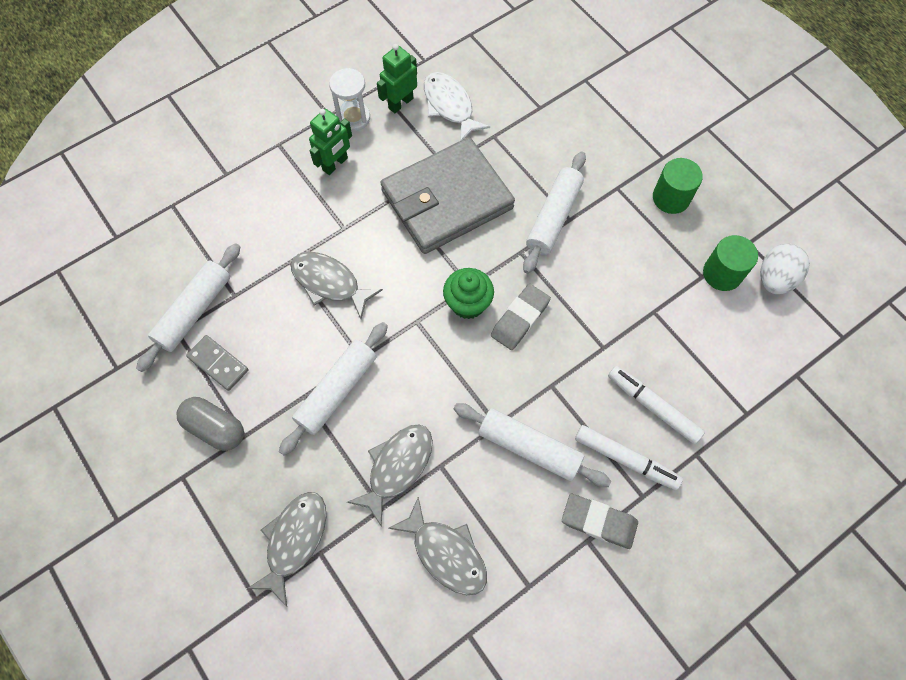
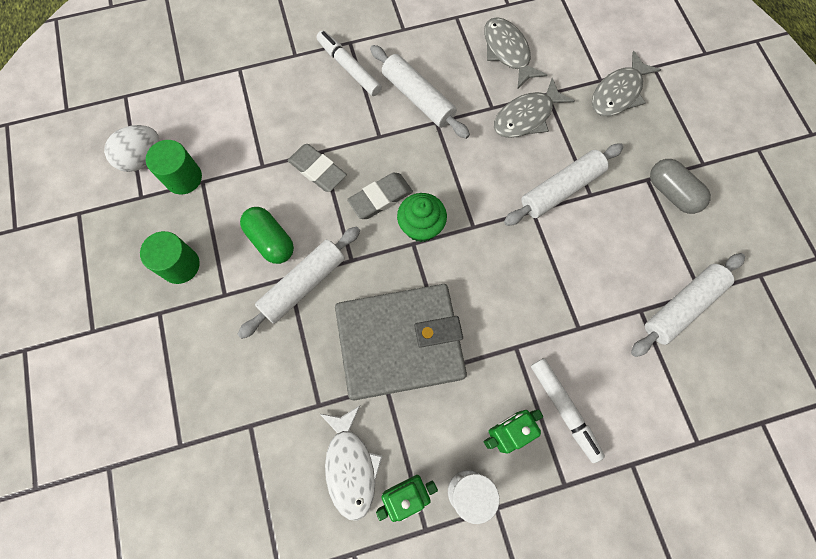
camera: 160 degrees left, 5 degrees up
(218, 364) = (664, 247): grey domino -> none
(329, 283) = (545, 291): grey fish -> none
(598, 522) = (389, 37): grey eraser -> grey eraser (317, 170)
(603, 244) = (271, 240): none -> green capsule
(653, 407) = (307, 95): white marker -> white marker (564, 409)

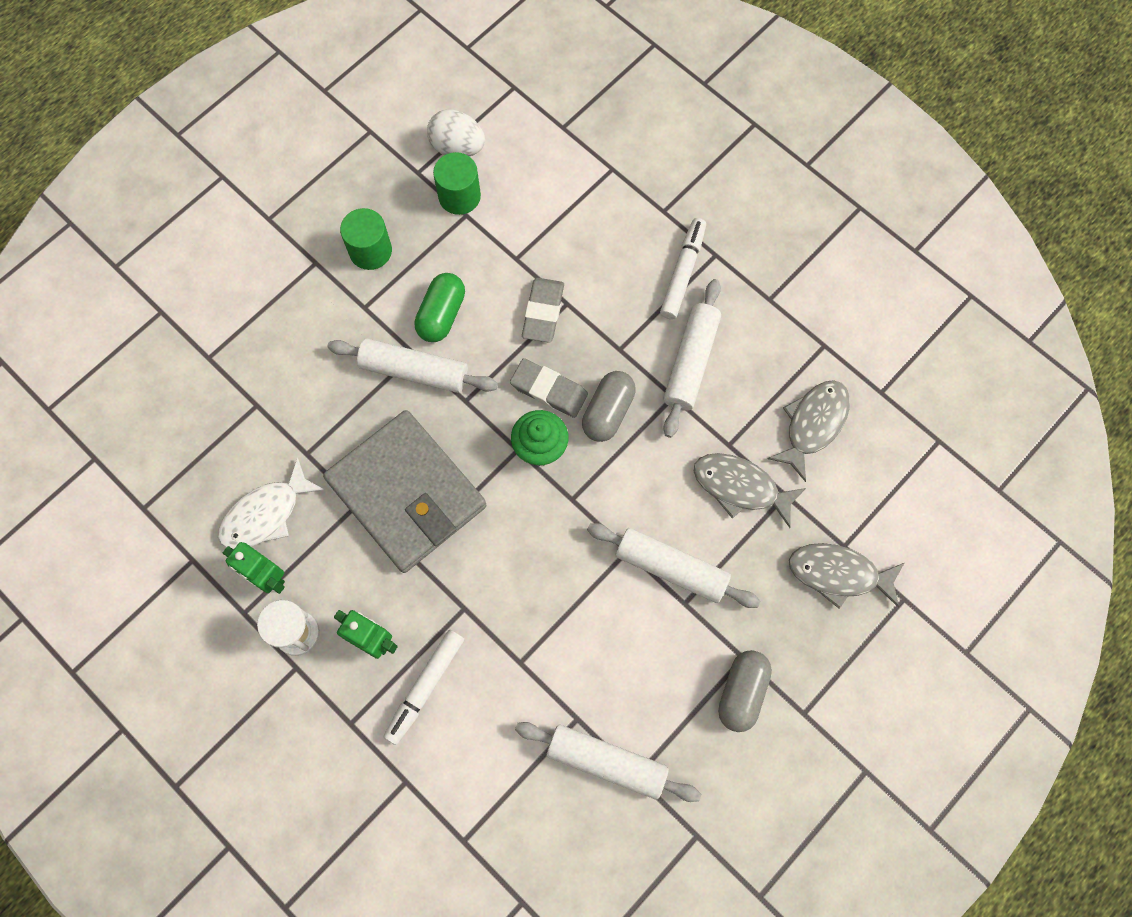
camera: 60 degrees right, 0 degrees up
(422, 168) = (608, 412): none -> grey capsule

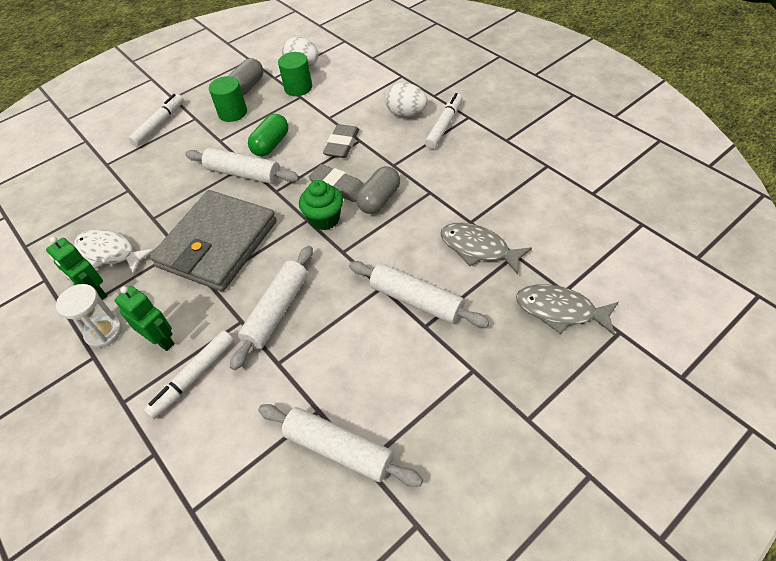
camera: 10 degrees right, 20 degrees down
(264, 277) = (159, 124): none -> white marker
(266, 514) = (110, 253): white fish -> white fish turned 60 degrees clockwise
(406, 493) = (217, 244): grey wallet -> grey wallet turned 60 degrees clockwise
(627, 249) = (406, 113): none -> white egg
(690, 362) = (445, 173): white rolling pin -> white rolling pin (277, 311)
(741, 692) = (470, 398): grey capsule -> grey capsule (247, 87)
(813, 424) = (538, 211): grey fish -> none

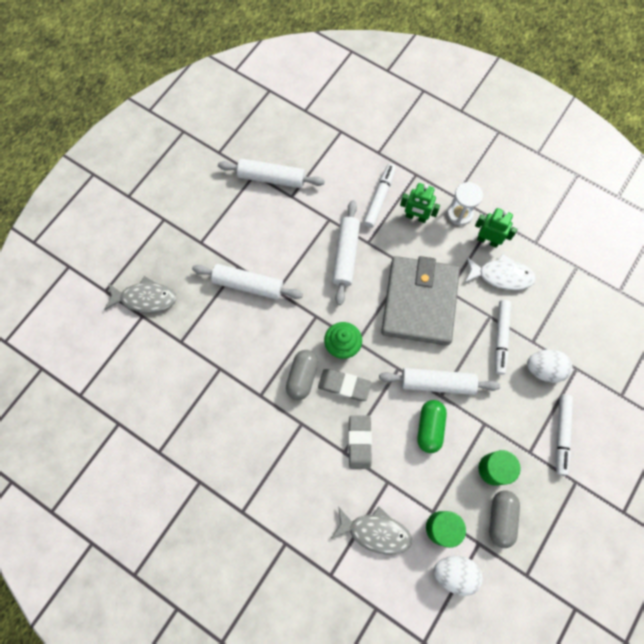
camera: 160 degrees right, 20 degrees up
(406, 113) = (308, 504): white egg -> white egg (544, 369)
(444, 125) = (264, 492): white marker -> white marker (500, 338)
(478, 248) = (210, 341): grey fish -> grey fish (375, 532)

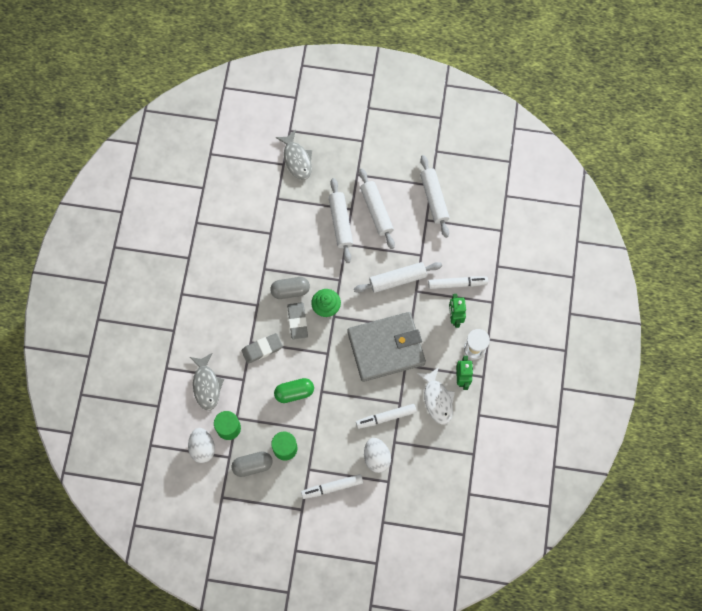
camera: 65 degrees right, 0 degrees up
(437, 383) = (329, 385): white rolling pin -> white rolling pin (376, 211)

